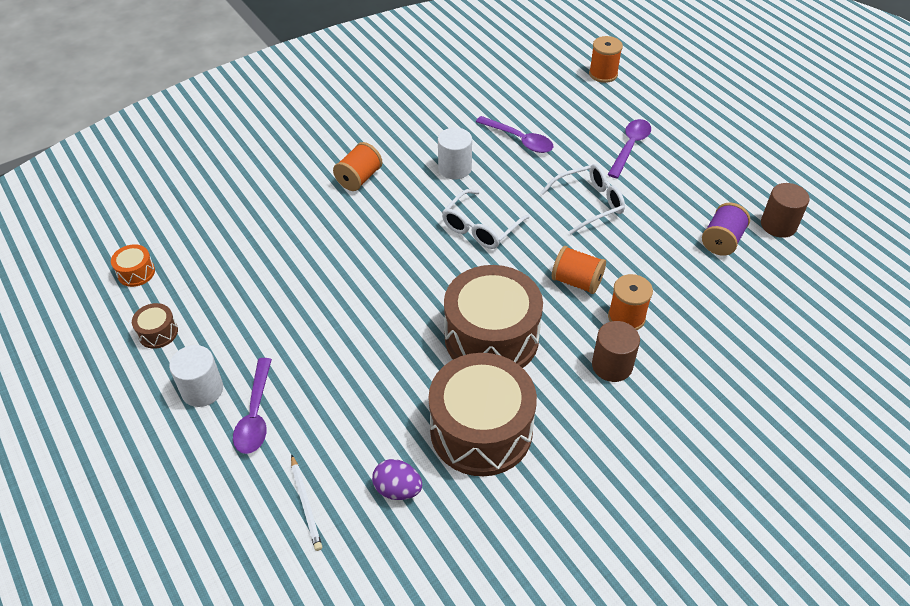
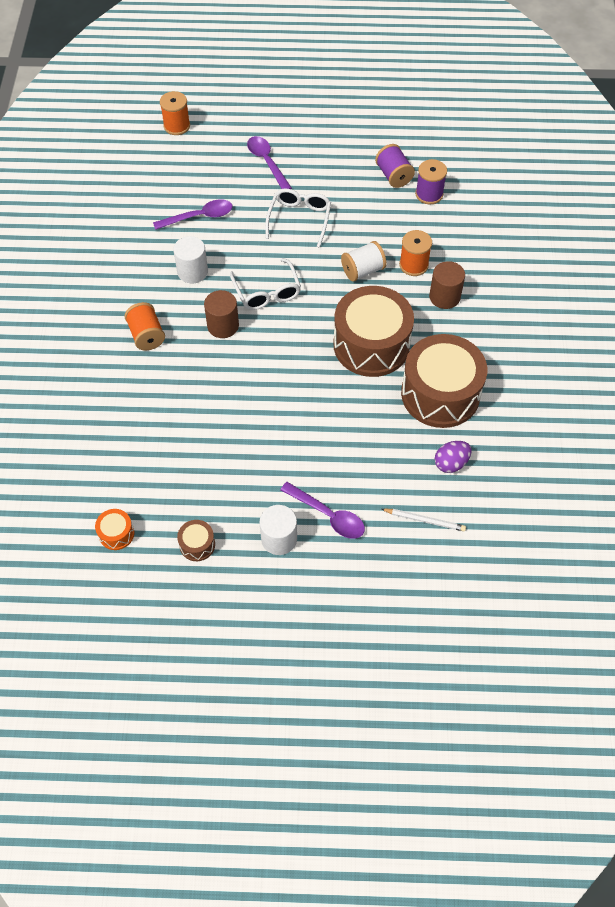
camera: 55 degrees left, 10 degrees up
(577, 281) = (363, 270): orange spool -> white spool
(731, 280) = (429, 194): none -> purple spool
(778, 225) = (405, 140): brown cylinder -> brown cylinder (223, 325)

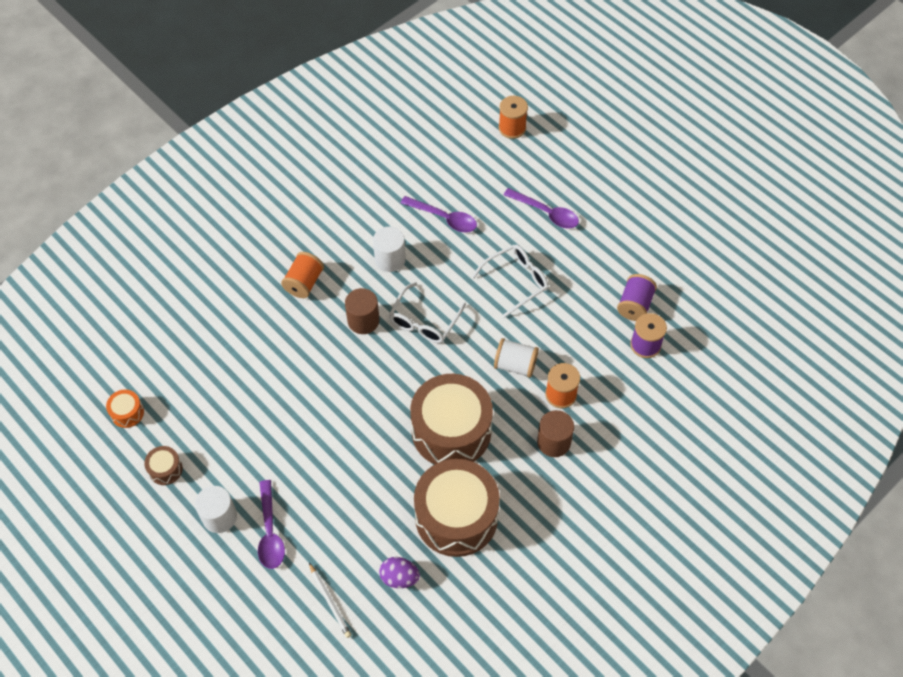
camera: 45 degrees right, 0 degrees up
(267, 162) = (546, 213): purple spoon -> purple spoon turned 105 degrees clockwise

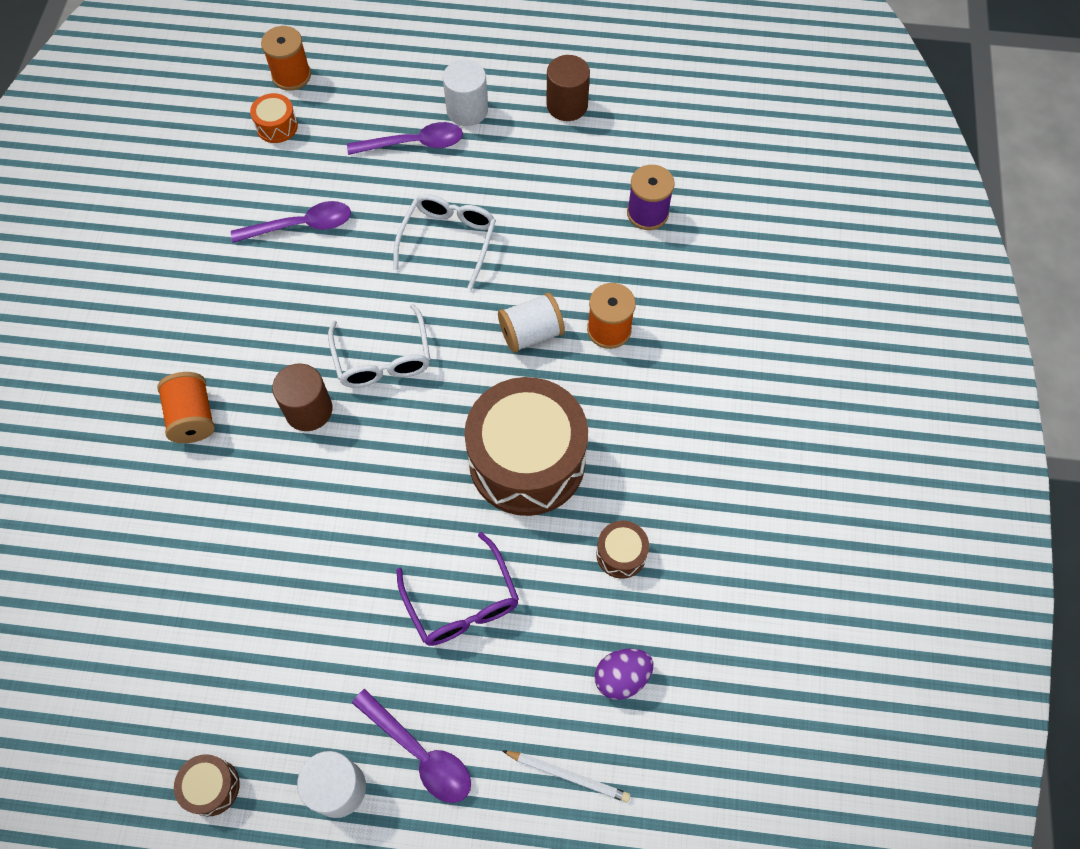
camera: 40 degrees left, 5 degrees up
(127, 413) = (92, 756): orange drum -> orange drum (277, 126)
(354, 476) = (462, 602): none -> purple glasses
(390, 259) = (277, 316): white cylinder -> white cylinder (467, 110)
(456, 517) = (621, 554): brown drum -> brown drum, size x0.41
(554, 442) = (649, 387): brown cylinder -> brown cylinder (567, 105)
(635, 305) = (598, 179): purple spool -> none

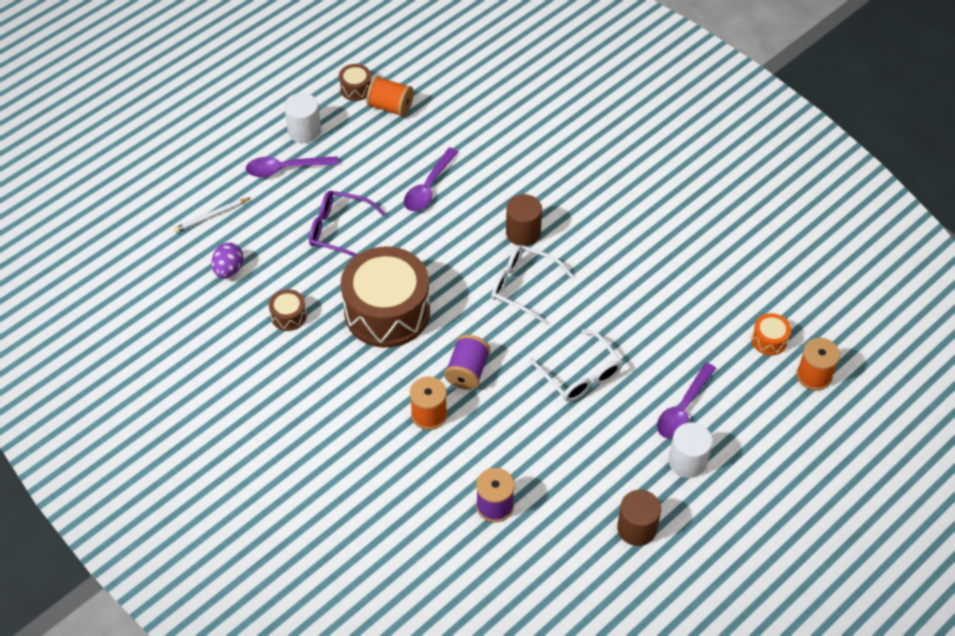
camera: 130 degrees right, 10 degrees down
(193, 417) = (569, 180): orange spool -> orange spool (390, 107)
(301, 226) = (666, 304): purple spoon -> purple spoon (428, 187)
(531, 333) = (467, 371): white spool -> purple spool

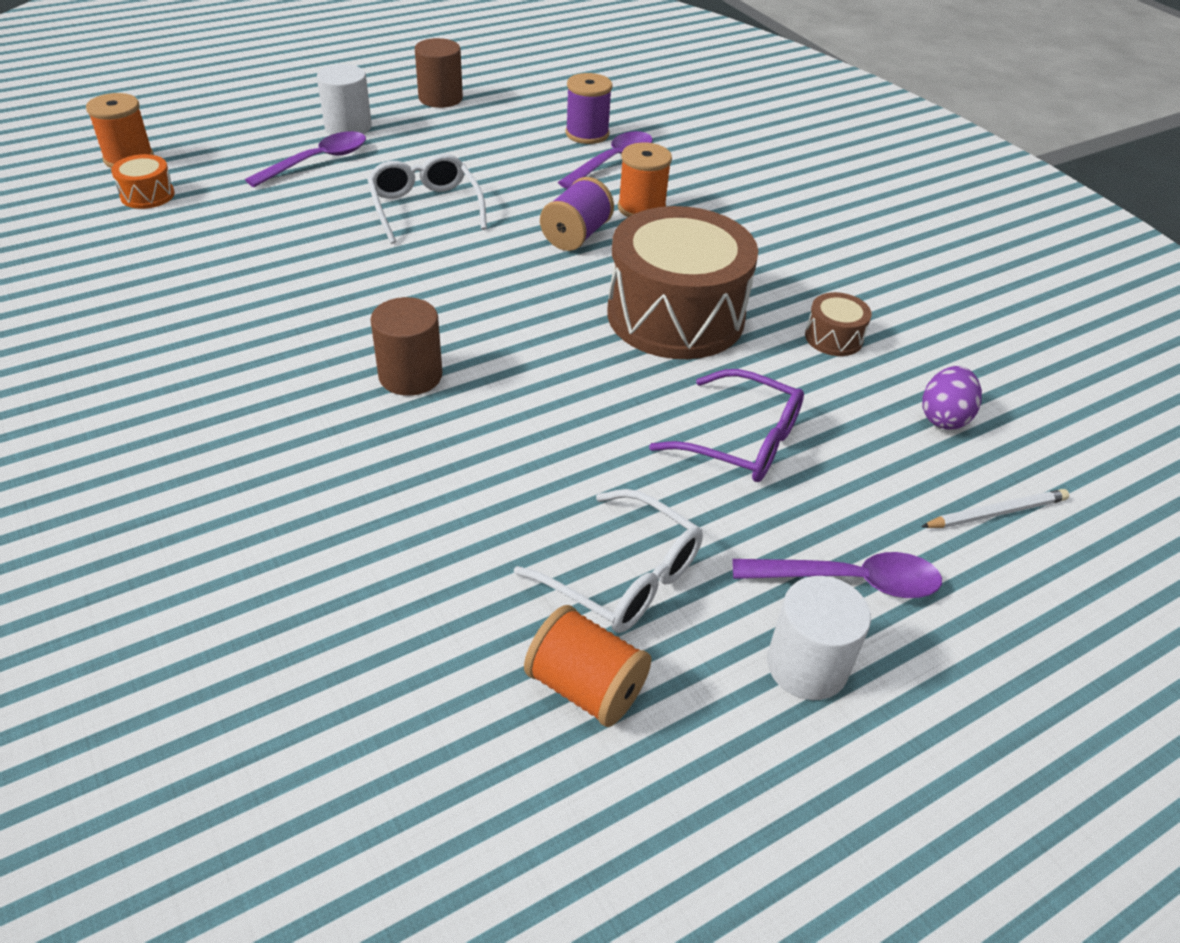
camera: 170 degrees left, 10 degrees down
(356, 88) = (665, 764): brown drum -> none
(428, 187) = (552, 483): purple spoon -> purple spoon (612, 161)
(523, 287) = (450, 307): white glasses -> white glasses (623, 576)

